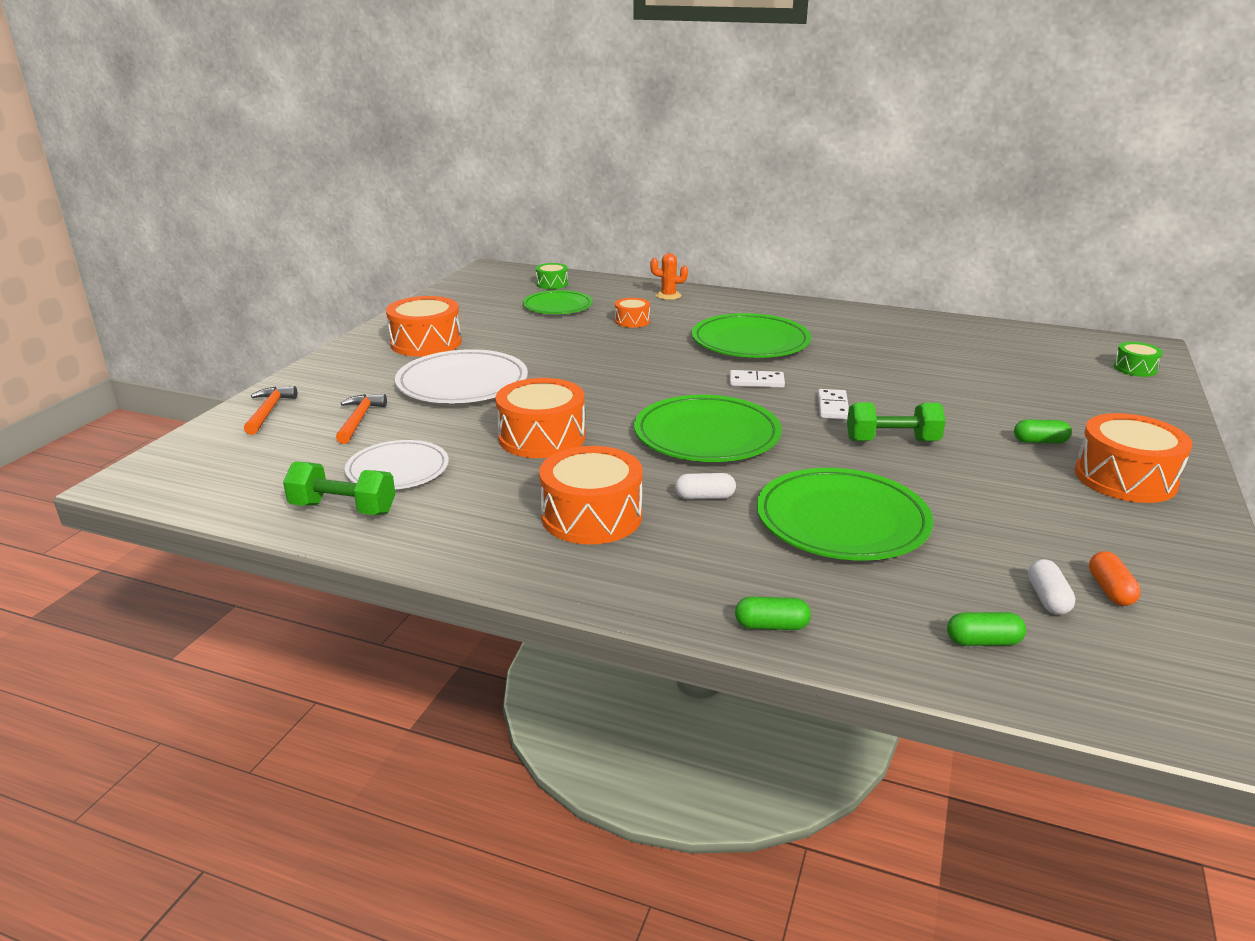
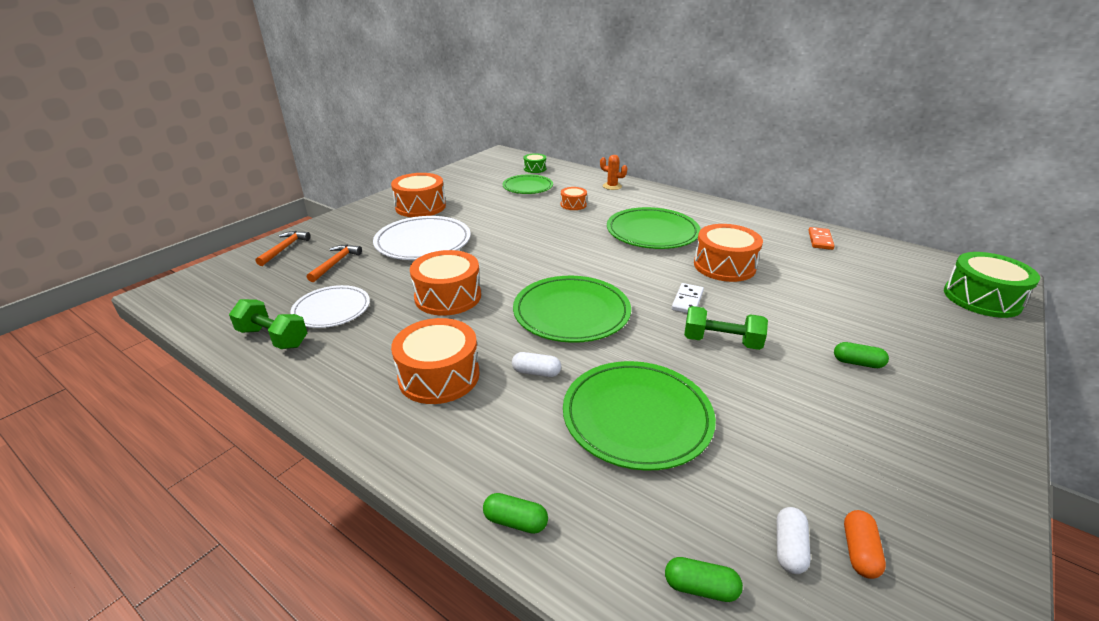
camera: 15 degrees right, 5 degrees up
(756, 382) = (637, 269): white domino -> none
(946, 330) = (820, 240): none -> orange domino
(1125, 478) = (926, 418): orange drum -> orange drum (724, 266)
(1135, 368) = (981, 298): green drum -> green drum, size x1.88

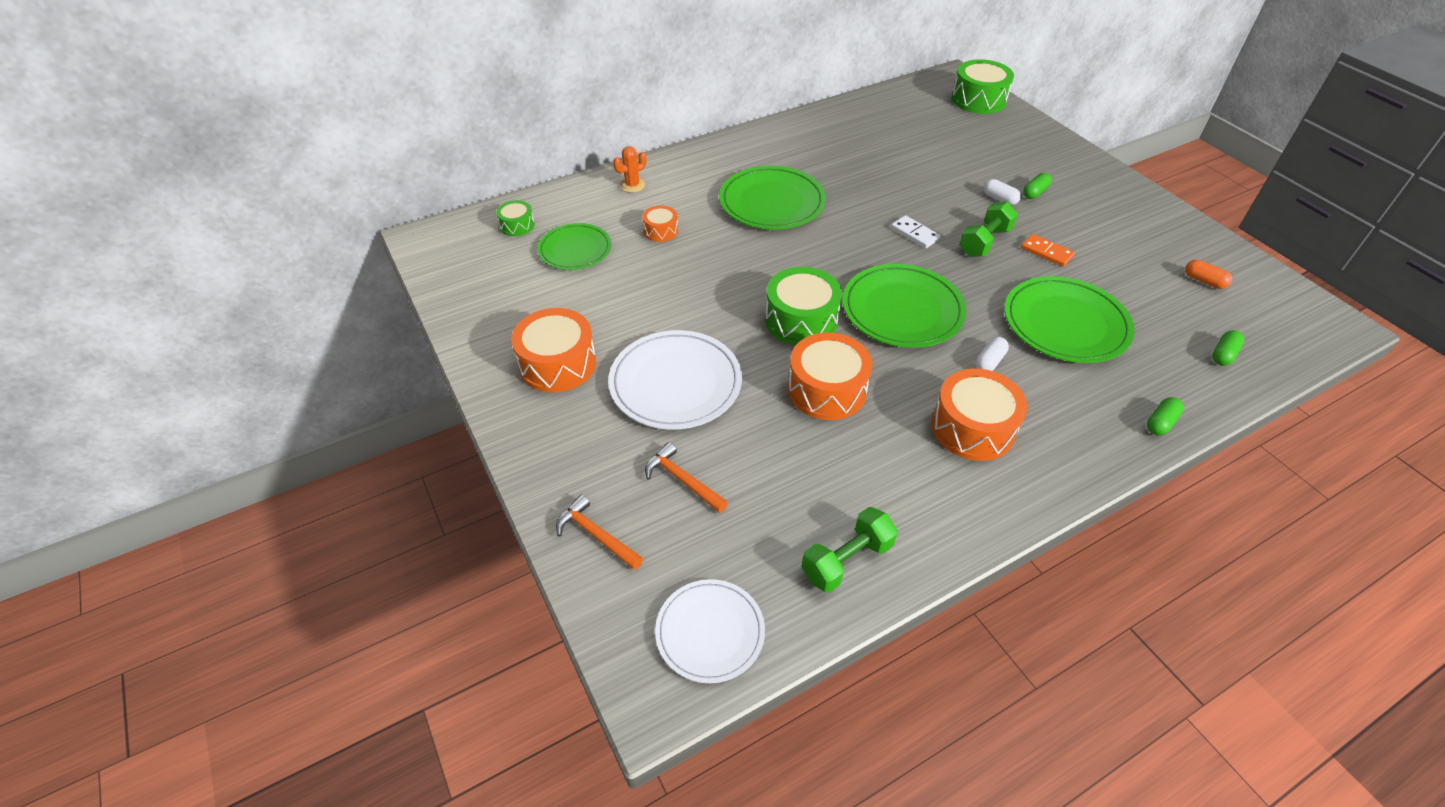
camera: 65 degrees left, 15 degrees up
(331, 309) = (806, 497): white plate -> white plate (710, 632)
(520, 271) = (801, 320): none -> green drum
(724, 266) = (866, 188): orange drum -> none
(789, 548) = (1198, 306): white capsule -> white capsule (1000, 199)
(820, 240) = (851, 119): orange domino -> orange domino (1046, 252)

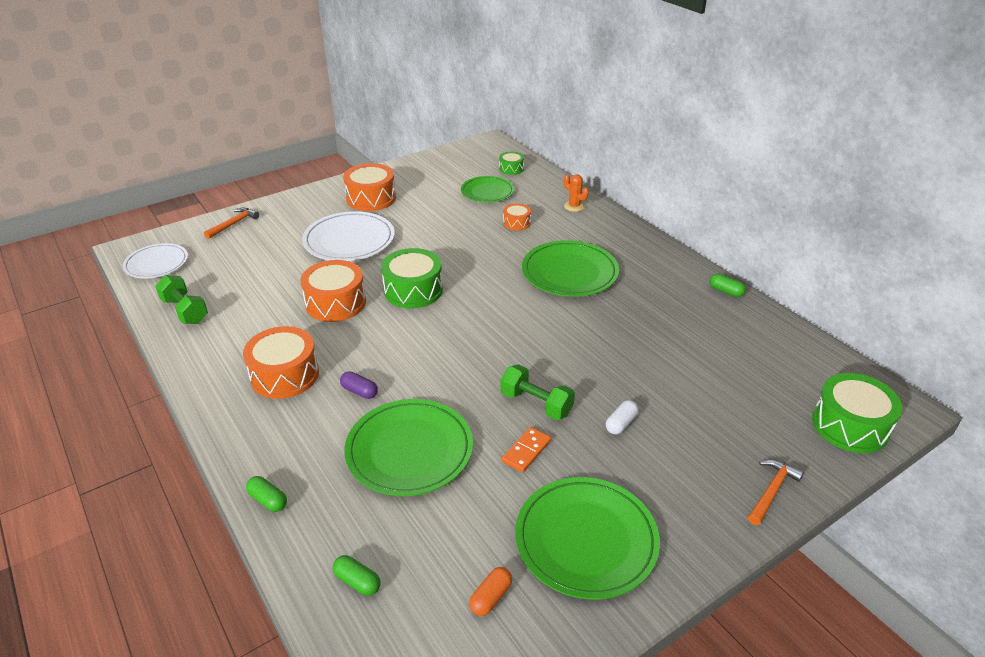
camera: 85 degrees right, 10 degrees down
(682, 480) = (265, 248): orange hammer -> orange hammer (771, 491)
(902, 310) = (427, 343): green plate -> green plate (586, 540)
(914, 234) = (540, 355): white domino -> none
(989, 361) = (359, 391): white capsule -> purple capsule
(1034, 192) = (643, 456): green capsule -> green capsule (726, 291)

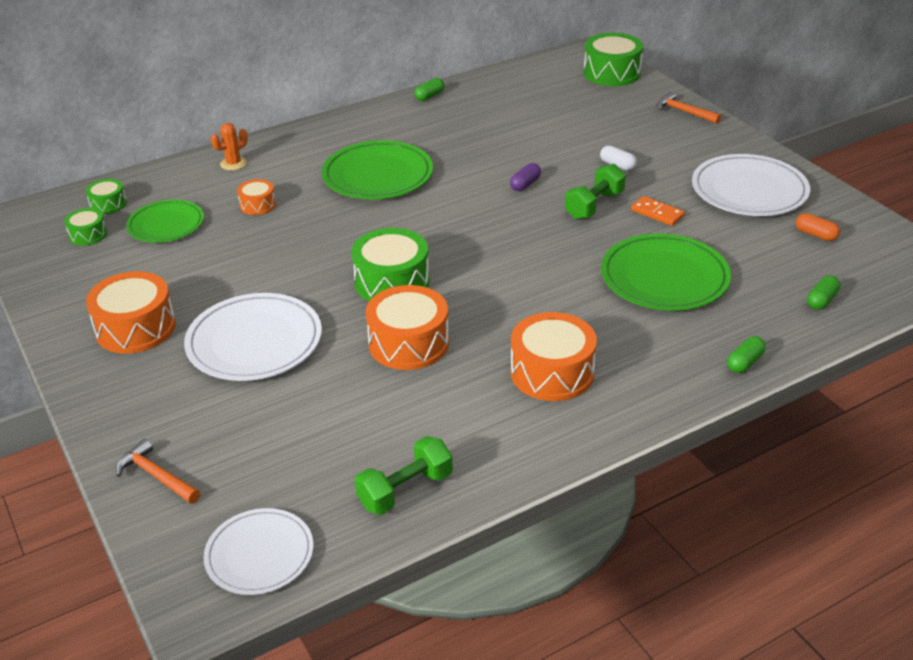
camera: 85 degrees left, 0 degrees up
(359, 391) = (579, 313): purple capsule -> purple capsule (525, 184)
(474, 168) = (88, 235): none -> green drum
(586, 540) = (749, 190): green plate -> white plate

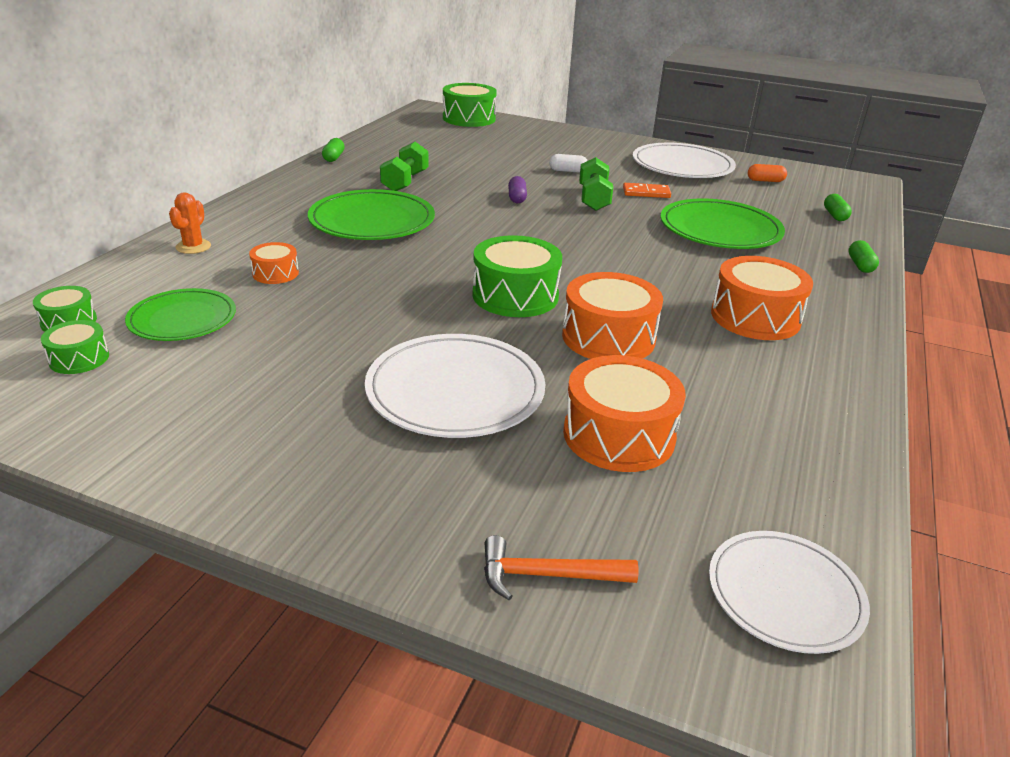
camera: 40 degrees left, 5 degrees down
(135, 328) = (287, 430): orange drum -> orange drum (619, 435)
(405, 490) = (805, 458): green dumbbell -> green dumbbell (405, 182)
(684, 112) = (561, 131): orange hammer -> none

